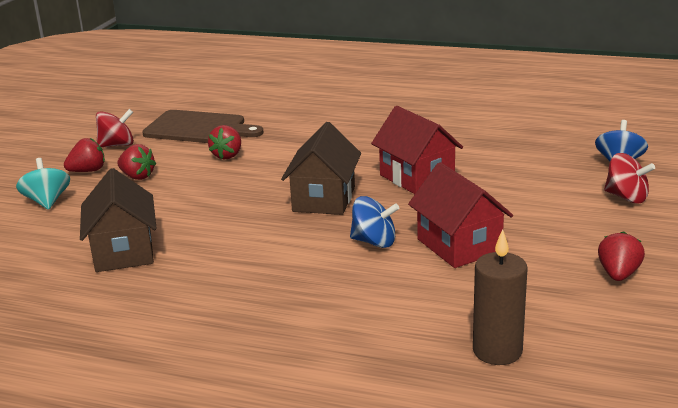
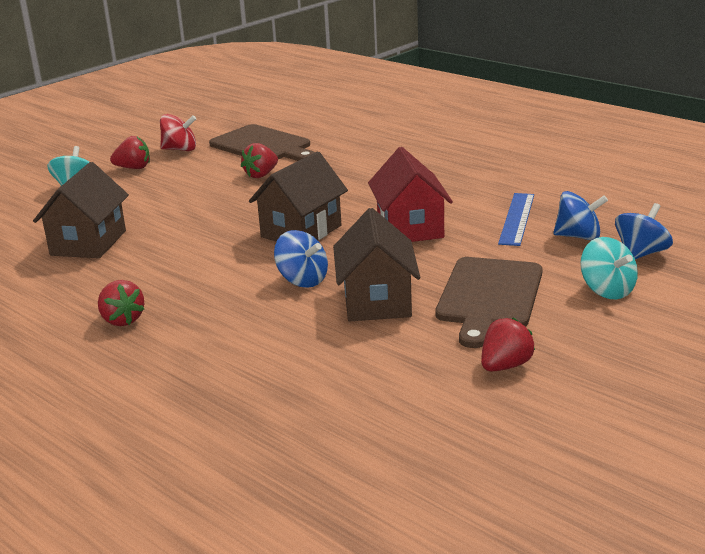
camera: 25 degrees right, 0 degrees up
(137, 176) = (167, 180): red strawberry -> red strawberry (122, 320)
(459, 246) = (377, 301): red house -> brown house
(495, 153) = (516, 218): none -> blue ruler
(497, 351) = (301, 407): brown candle -> none
(544, 222) = (489, 297): none -> brown cutting board
(559, 159) = (578, 237): none -> blue spinning top
(626, 197) = (607, 290): red spinning top -> turquoise spinning top

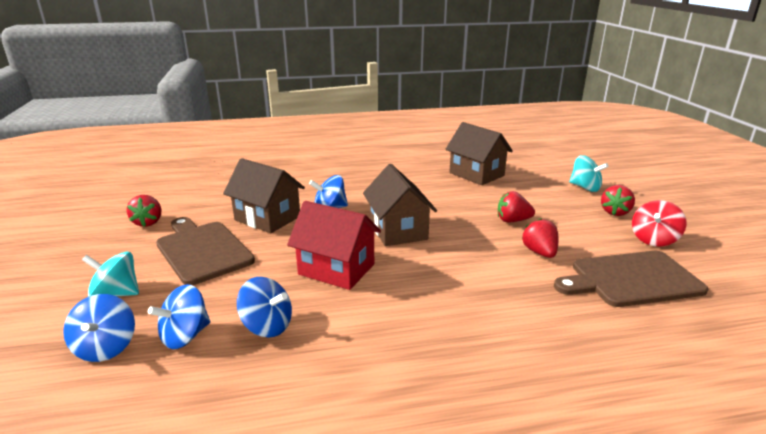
camera: 125 degrees right, 0 degrees up
(122, 320) = (366, 164): red strawberry -> red strawberry (512, 220)
(516, 218) = (267, 326): blue ruler -> blue spinning top

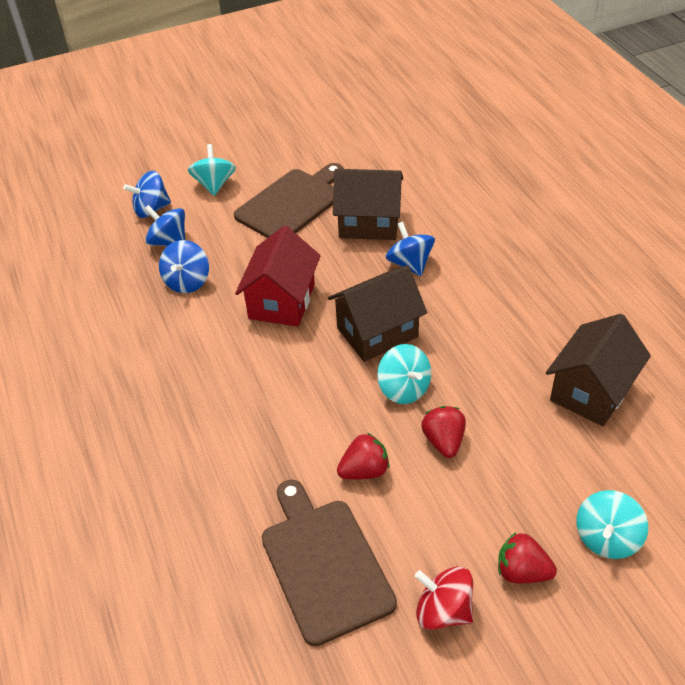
camera: 80 degrees right, 20 degrees up
(148, 222) = (332, 150): red strawberry -> none
(267, 218) = (369, 223): brown house -> brown house turned 75 degrees clockwise
(461, 228) = (404, 389): none -> turquoise spinning top

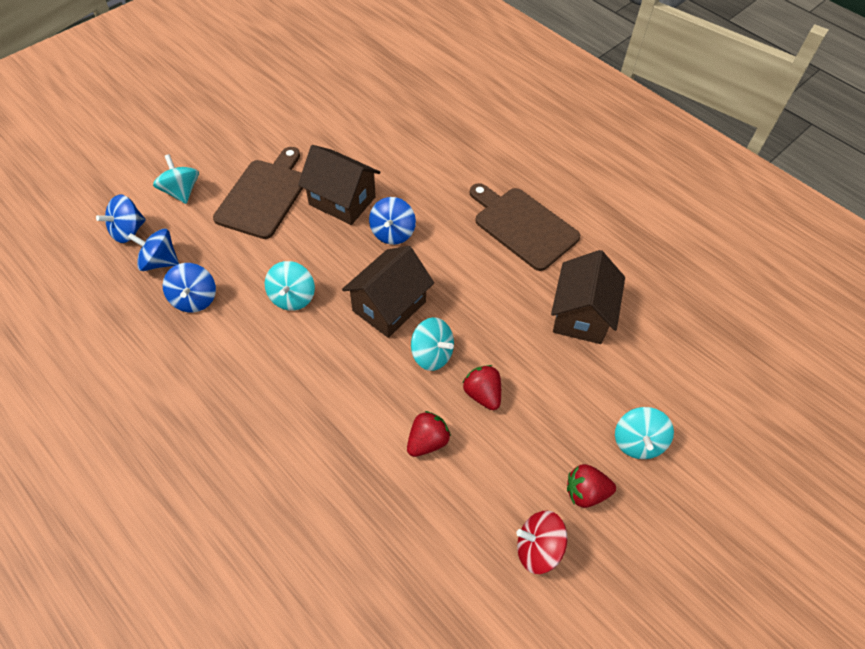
camera: 25 degrees left, 10 degrees up
(282, 301) = (292, 297): red house -> turquoise spinning top
(324, 564) = (426, 539): brown cutting board -> brown cutting board (523, 226)
(369, 223) = (342, 201): brown house -> brown house turned 45 degrees clockwise
(410, 264) = (392, 233): blue spinning top -> blue spinning top turned 120 degrees counterclockwise

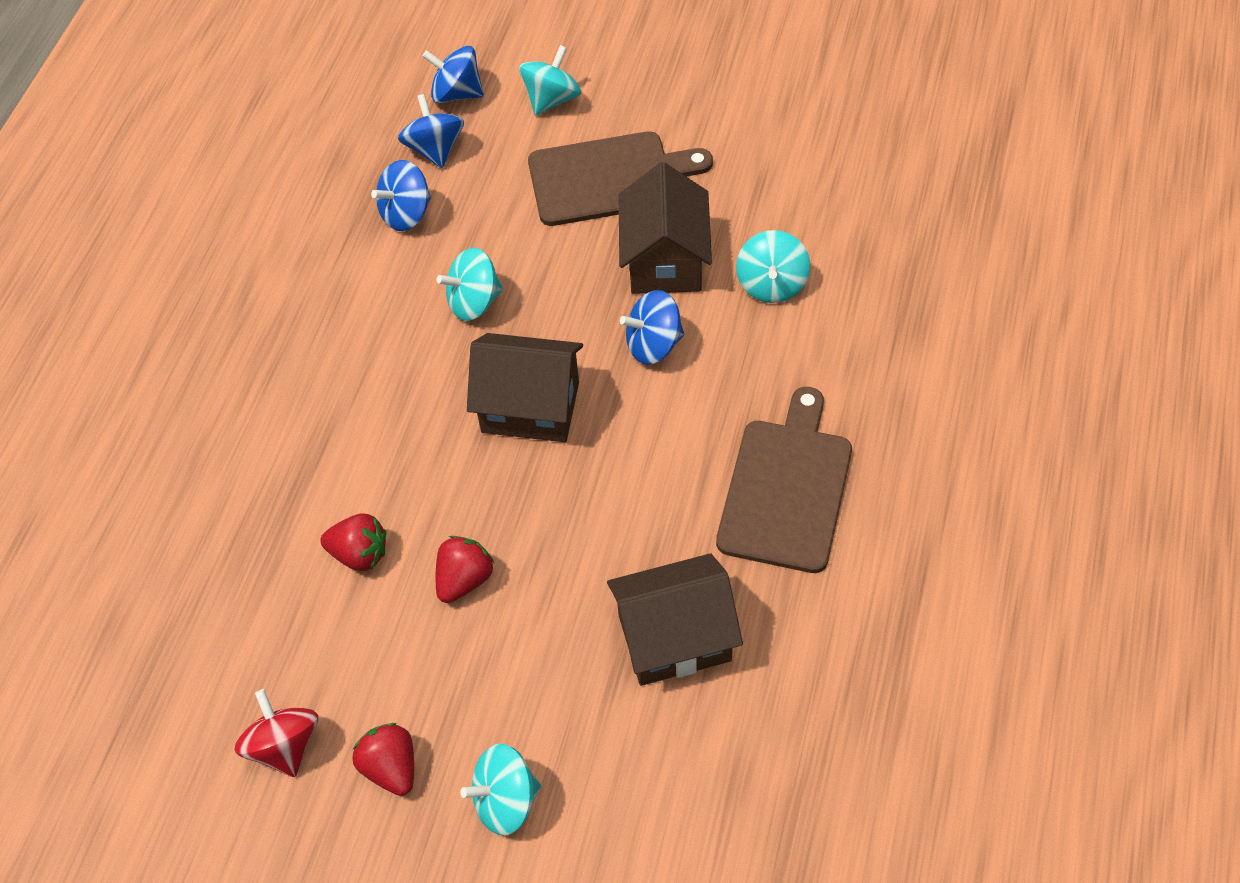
camera: 65 degrees right, 0 degrees up
(432, 354) = (488, 493): turquoise spinning top -> turquoise spinning top (772, 284)

